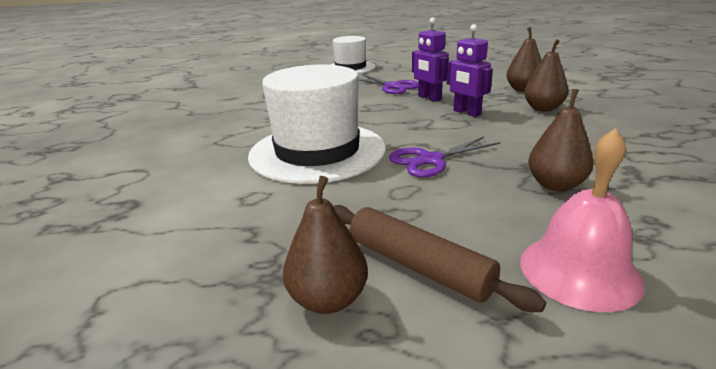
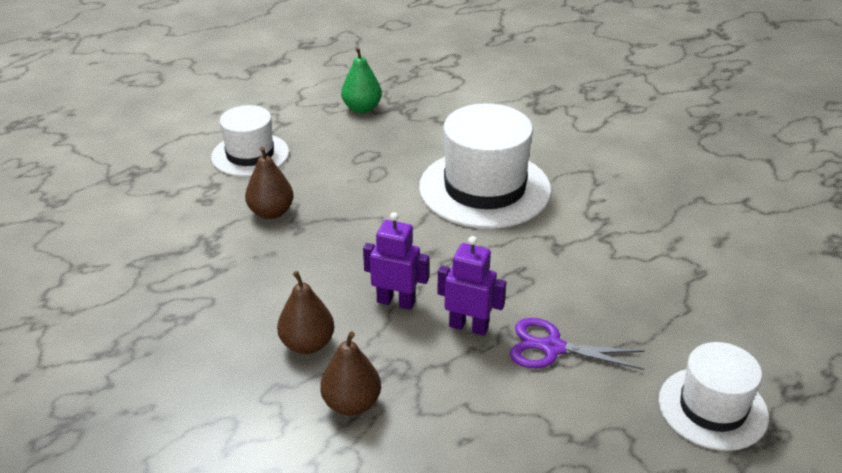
camera: 145 degrees right, 10 degrees up
(328, 299) = (362, 108): brown pear -> green pear
(418, 266) = (332, 132): brown rolling pin -> none
(430, 160) = (380, 209): purple scissors -> none
(579, 271) = (250, 155): pink bell -> white hat

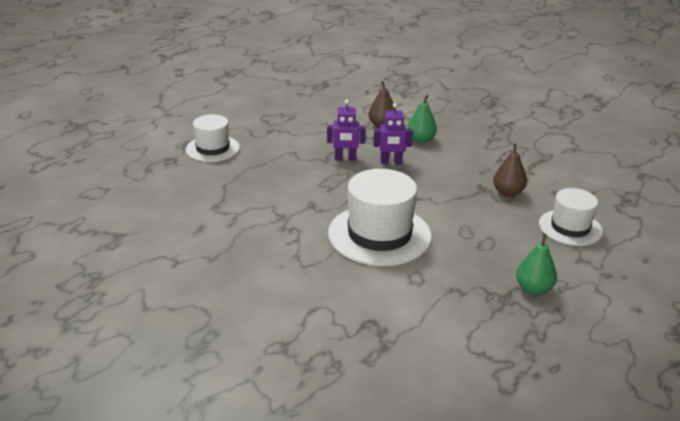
camera: 160 degrees right, 5 degrees down
(307, 344) = (420, 140): brown pear -> green pear
(552, 348) = (297, 157): purple scissors -> none

